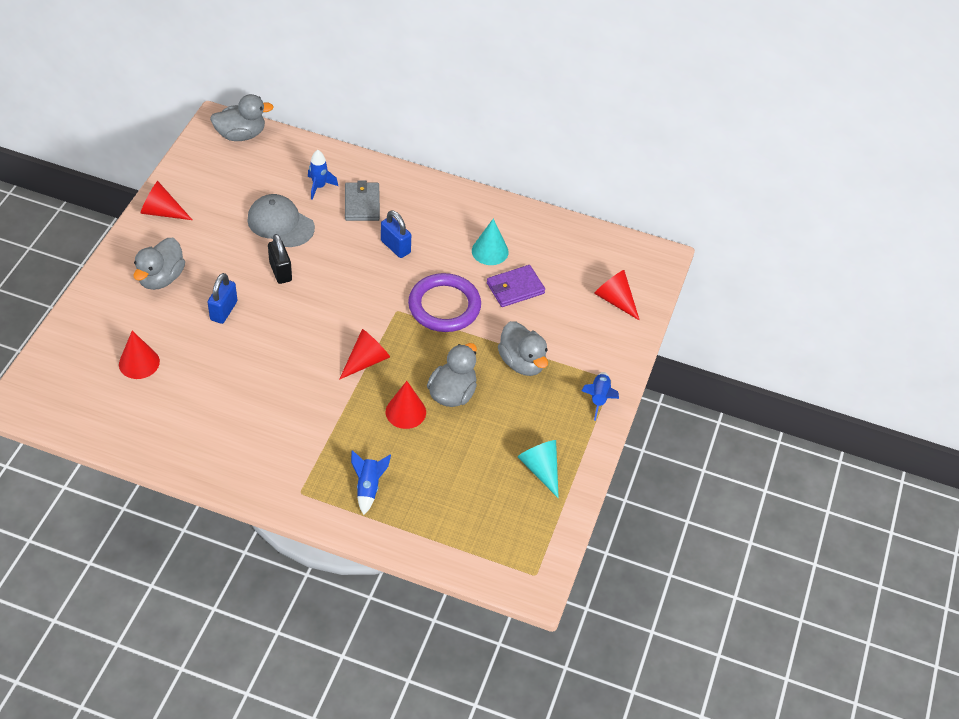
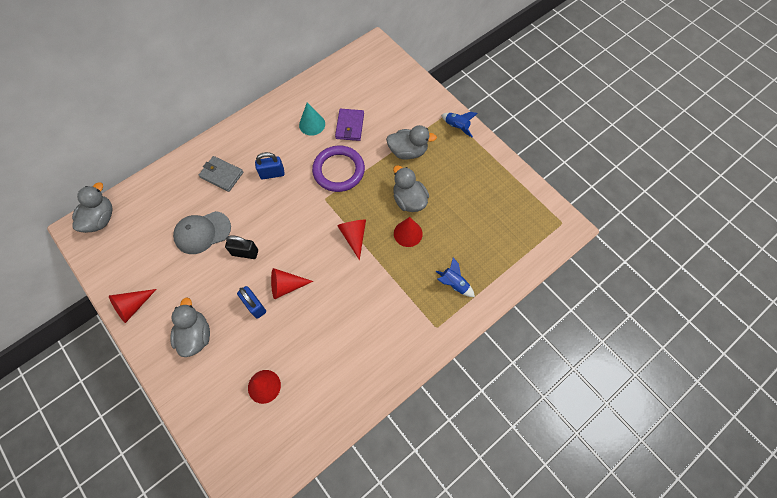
camera: 55 degrees left, 15 degrees up
(161, 278) = (196, 335): grey duck -> grey duck turned 150 degrees counterclockwise
(319, 187) = (187, 193): blue rocket -> none
(541, 469) = (491, 182): turquoise cone -> none
(615, 300) = (391, 82): red cone -> red cone (286, 286)

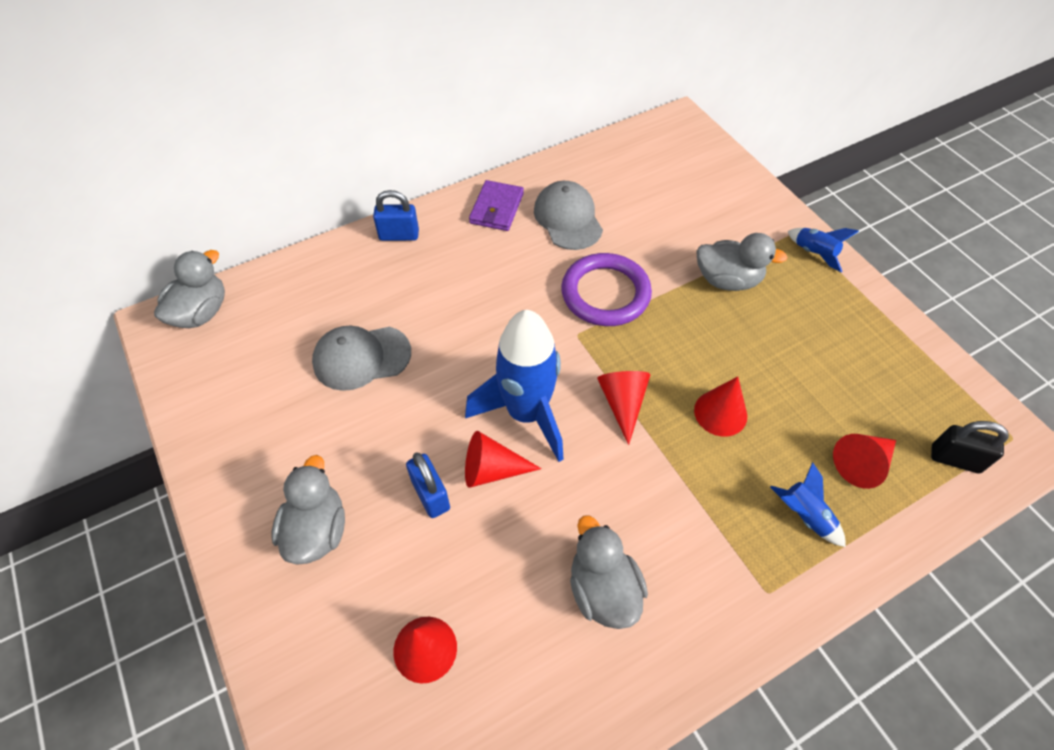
camera: 10 degrees right, 10 degrees down
(133, 306) = (220, 461): red cone -> red cone (862, 463)
(221, 175) = (409, 273): grey wallet -> none
(245, 252) = (428, 401): black padlock -> black padlock (955, 459)
(272, 173) = (493, 283): blue padlock -> blue padlock (399, 235)
(301, 251) = (526, 413): none -> blue rocket
(312, 124) = (568, 218): turquoise cone -> grey cap
(350, 126) = (630, 229): purple wallet -> purple wallet (496, 208)
(409, 200) = (725, 358): grey duck -> grey duck (603, 589)

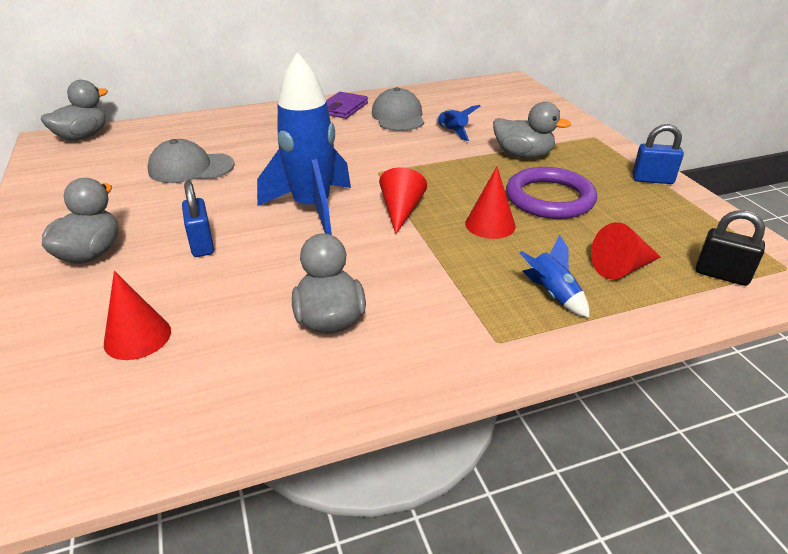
camera: 10 degrees right, 20 degrees down
(399, 235) = (258, 114): blue padlock -> blue padlock (652, 180)
(492, 469) = (264, 236): red cone -> none
(605, 293) = (412, 153): purple ring -> purple ring (549, 198)
(814, 253) = (606, 148): blue rocket -> blue rocket (452, 132)

